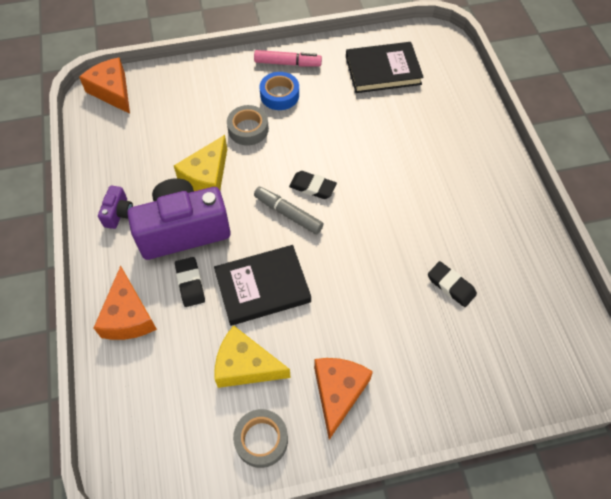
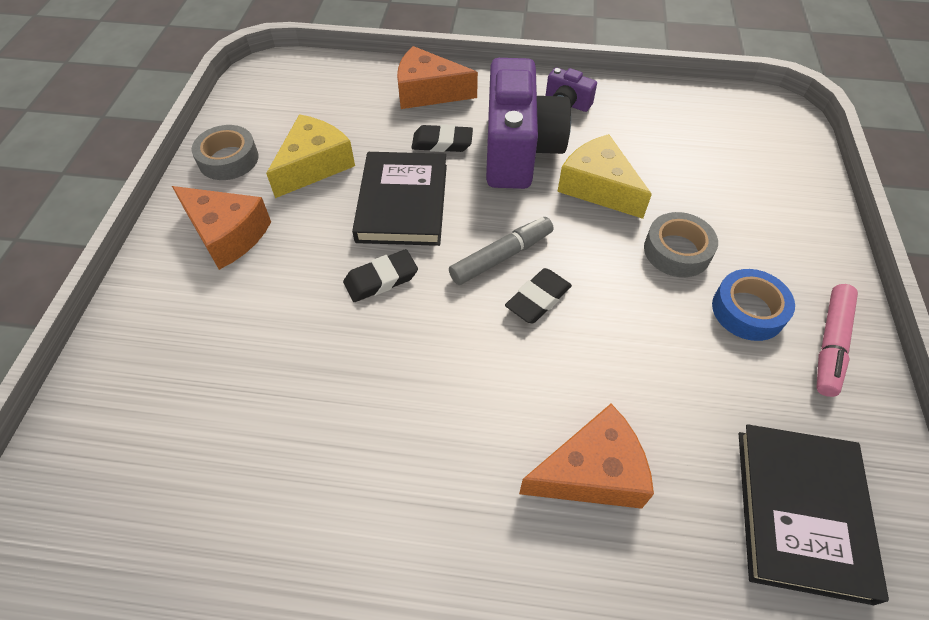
camera: 110 degrees right, 5 degrees down
(112, 91) = (778, 125): orange cheese -> orange cheese (591, 472)
(451, 286) = (279, 421): black eraser -> black eraser (381, 279)

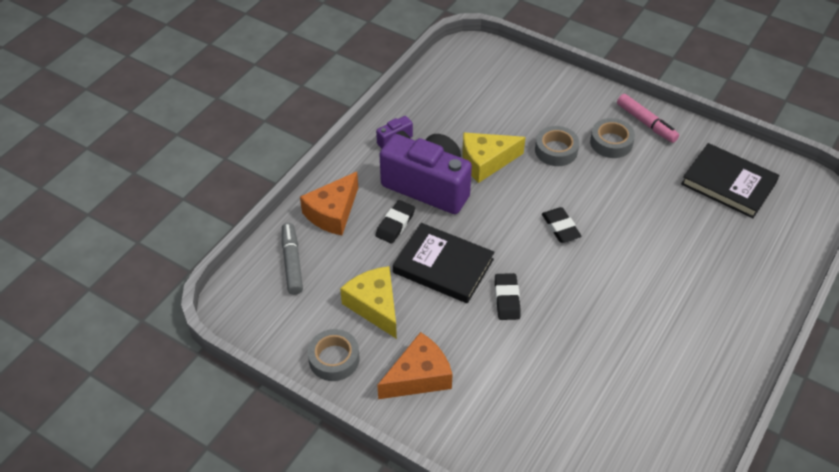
camera: 65 degrees left, 5 degrees down
(501, 257) = (519, 232): grey marker -> grey marker (292, 262)
(591, 472) = (679, 251): orange cheese -> none
(748, 310) = (611, 142): blue tape -> grey tape

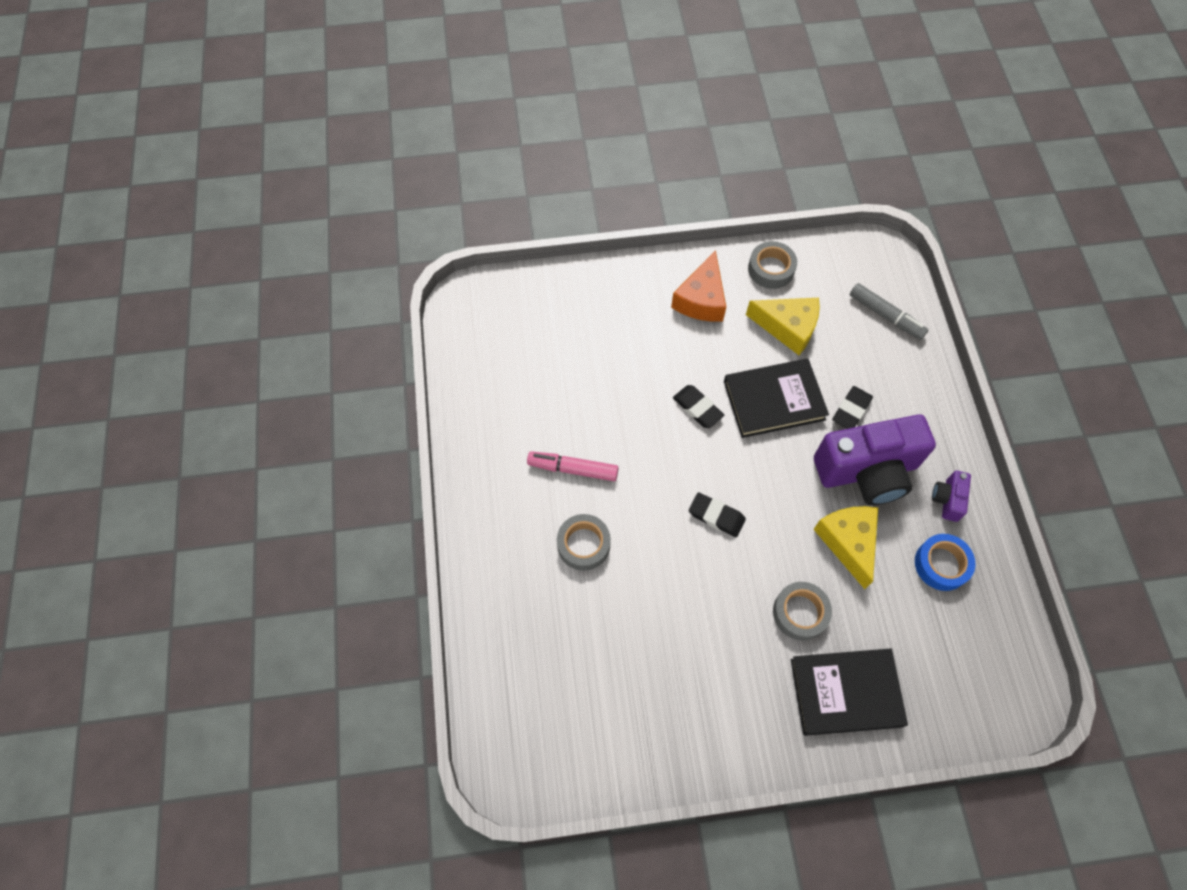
camera: 140 degrees right, 15 degrees up
(333, 213) = (910, 382): orange cheese -> none
(395, 224) = (851, 410): black eraser -> black eraser turned 45 degrees clockwise
(441, 119) = (941, 564): none -> blue tape
(486, 162) = (848, 542): yellow cheese -> yellow cheese turned 45 degrees counterclockwise
(611, 142) = (758, 671): grey tape -> grey tape (583, 544)
(646, 123) = (746, 735): pink marker -> pink marker (573, 469)
(728, 183) = (602, 707): black book -> black book (846, 693)

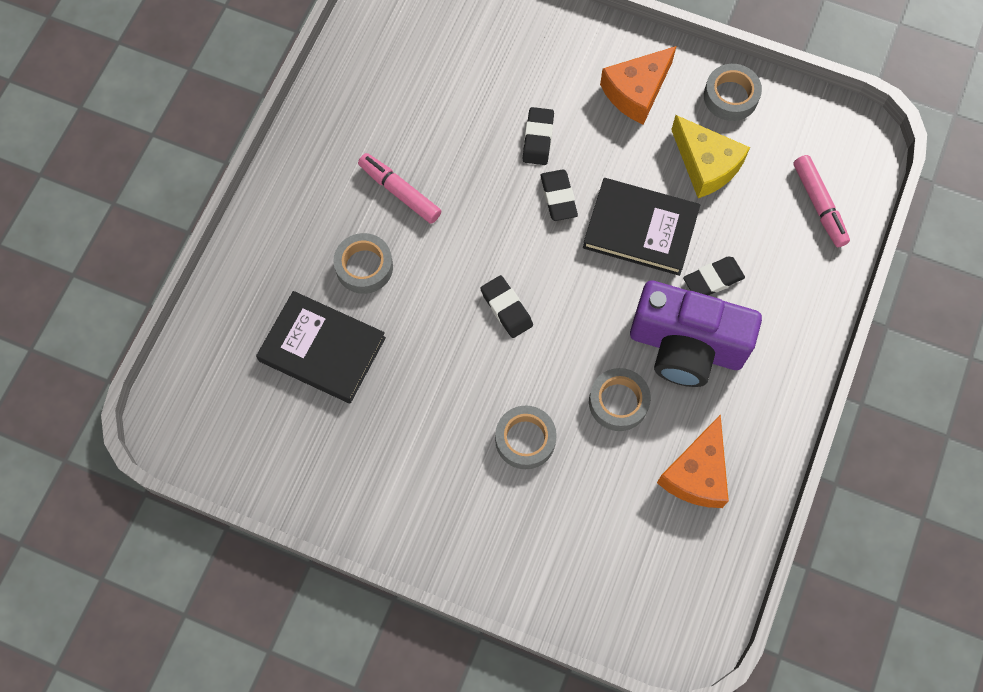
camera: 30 degrees right, 5 degrees up
(652, 371) = (538, 138): none -> black eraser
(846, 693) = (518, 534): black book -> black book (322, 349)
(848, 542) = (618, 402): yellow cheese -> grey tape
(886, 316) = (819, 205): grey marker -> pink marker
(941, 564) = (697, 473): blue tape -> orange cheese
(947, 499) = (749, 417): purple camera -> none

